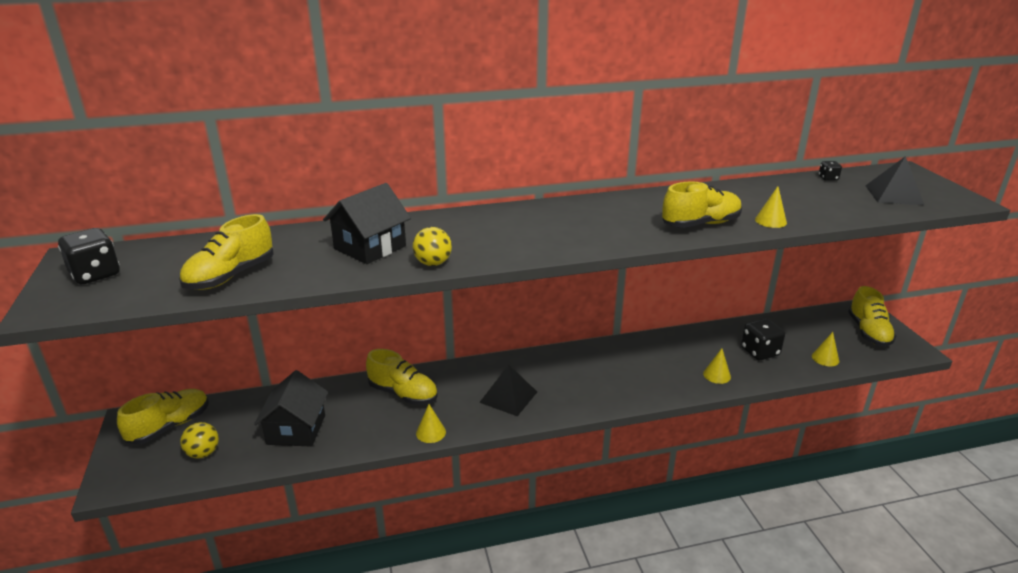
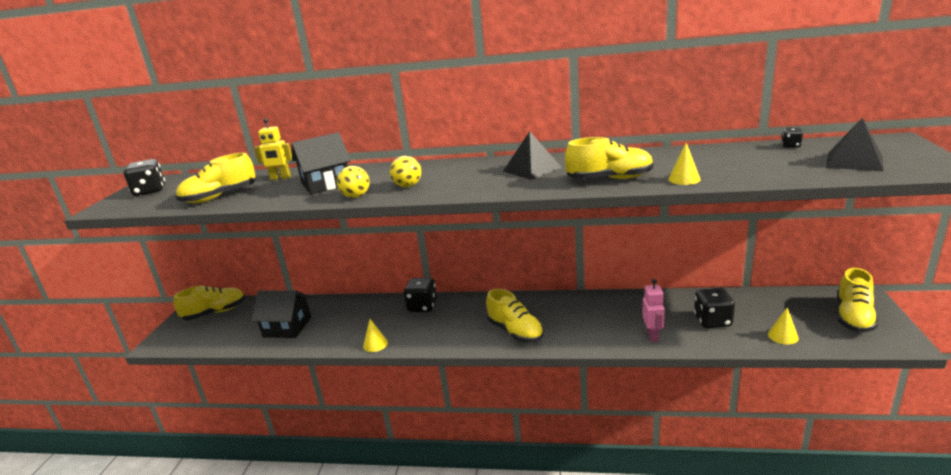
camera: 25 degrees right, 5 degrees down
(203, 453) = (221, 333): yellow ball -> yellow ball (408, 186)
(291, 242) = (280, 178): none -> yellow robot
(296, 429) = (287, 327): black house -> black house turned 75 degrees clockwise
(403, 394) = (376, 313): yellow shoe -> yellow shoe (515, 332)
(455, 377) = (422, 306): none -> black dice
(508, 397) = (453, 327): black pyramid -> black pyramid (532, 169)
(717, 375) = (652, 335): yellow cone -> pink robot

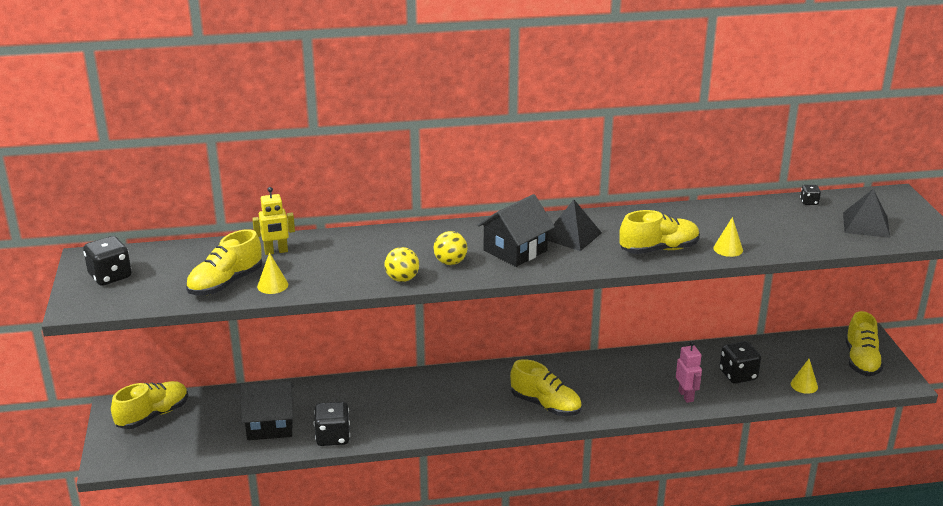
camera: 20 degrees left, 5 degrees up
(326, 184) = (347, 260): black house -> black house (515, 250)
(375, 344) = (395, 434): yellow cone -> yellow cone (272, 285)
(422, 306) = (423, 384): black dice -> black dice (333, 437)

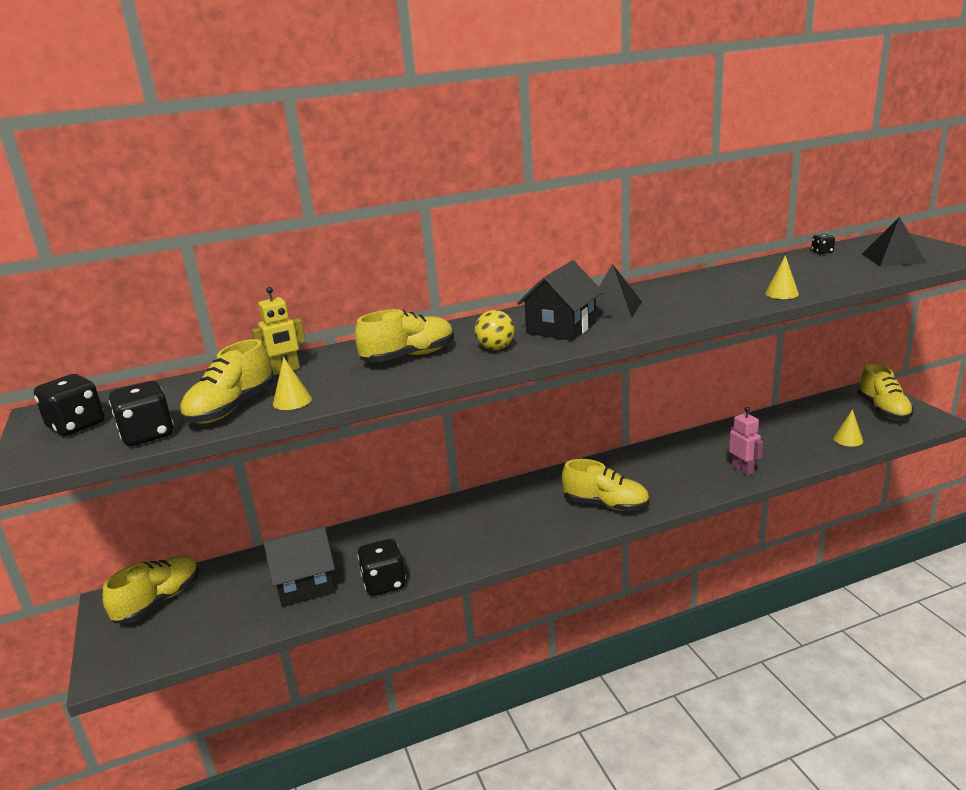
camera: 10 degrees left, 5 degrees down
(402, 279) = (448, 370): yellow ball -> none
(659, 249) = (712, 304): yellow shoe -> yellow shoe (409, 356)
(738, 375) = (780, 442): black dice -> black dice (148, 435)

